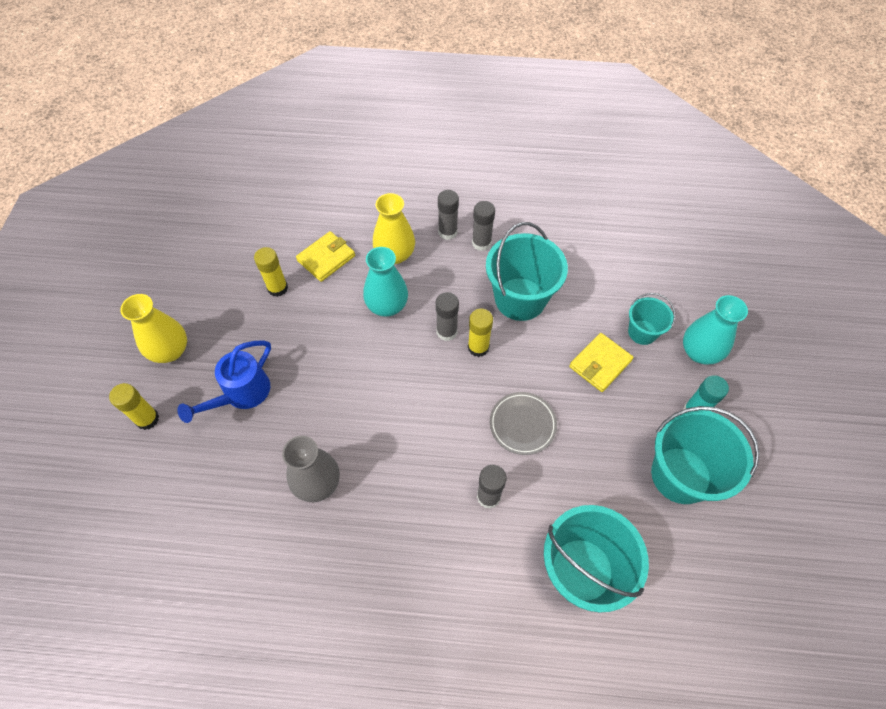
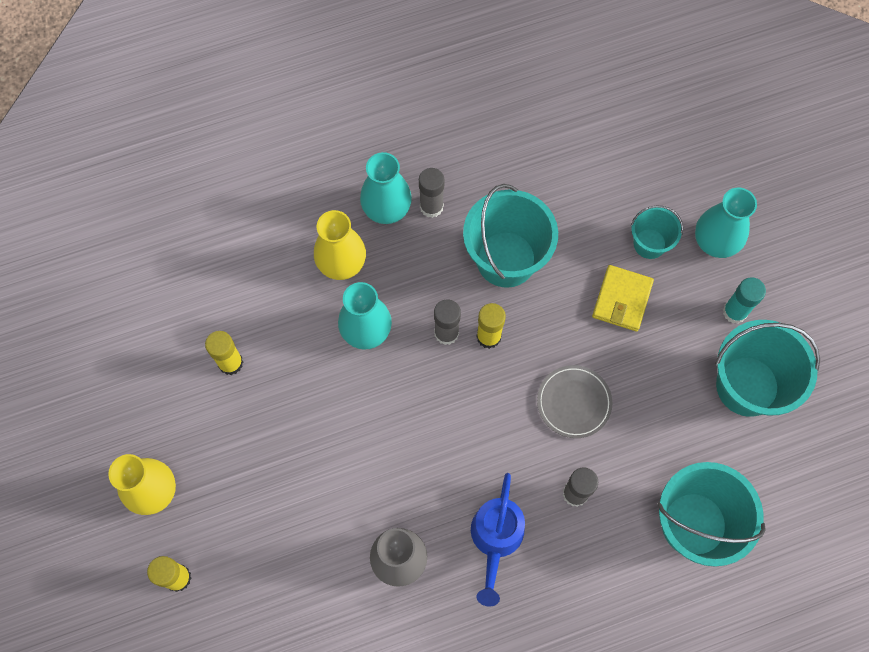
camera: 25 degrees left, 10 degrees up
(241, 394) = (264, 503): blue watering can -> blue watering can (495, 539)
(326, 258) = (265, 301): yellow wallet -> none
(447, 232) = (386, 209): grey glue stick -> turquoise vase

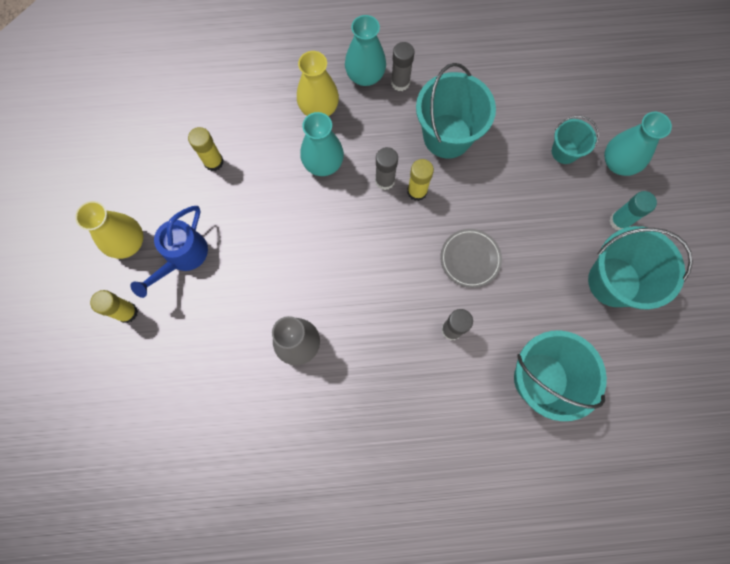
camera: 15 degrees right, 5 degrees up
(495, 539) = (378, 348): blue watering can -> blue watering can (183, 257)
(622, 299) = (530, 189): yellow wallet -> none

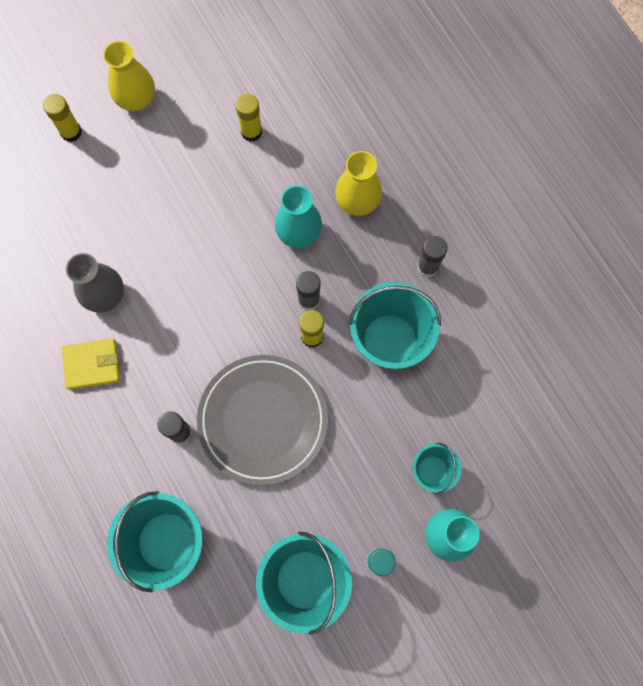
camera: 65 degrees right, 0 degrees up
(183, 257) = (144, 152): blue watering can -> none
(357, 381) = (92, 365): none -> yellow wallet
(365, 76) = (417, 228): turquoise vase -> none
(470, 259) = (263, 420): grey plate -> grey plate, size x1.91

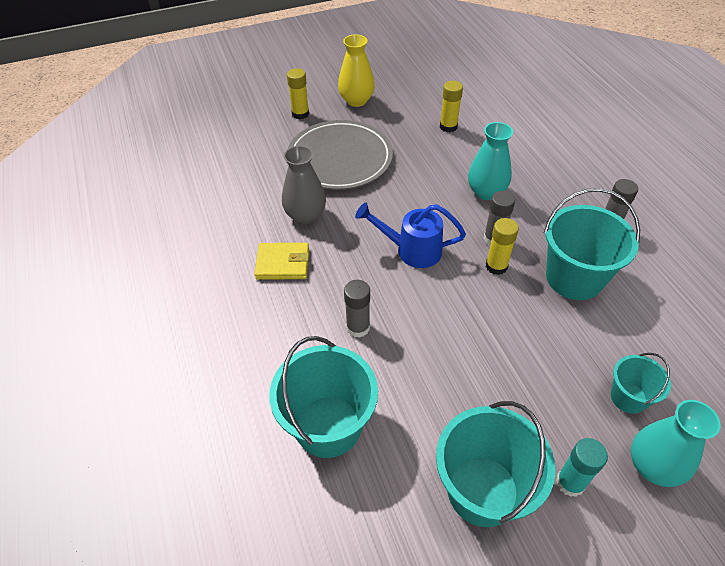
camera: 10 degrees right, 25 degrees down
(224, 328) = (412, 250): none -> blue watering can
(263, 420) = (443, 327): grey plate -> grey plate (340, 159)
(357, 201) = (540, 176): yellow vase -> none

